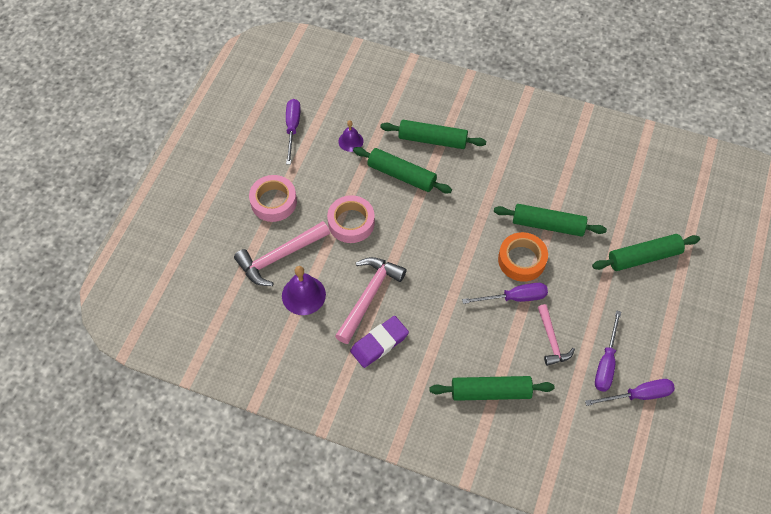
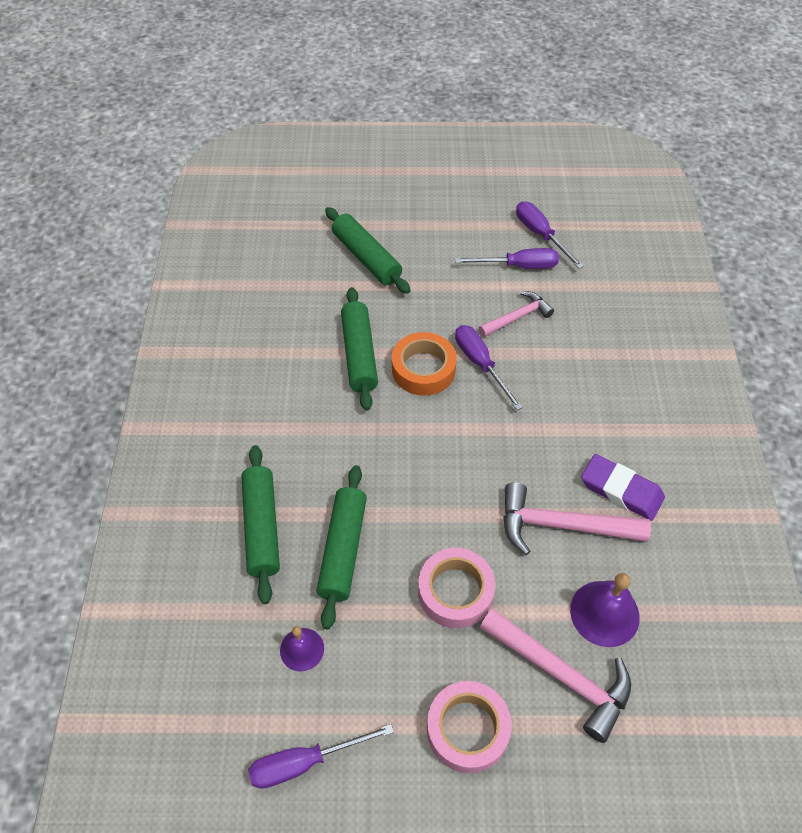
camera: 110 degrees left, 5 degrees down
(490, 392) = (614, 357): green rolling pin -> none

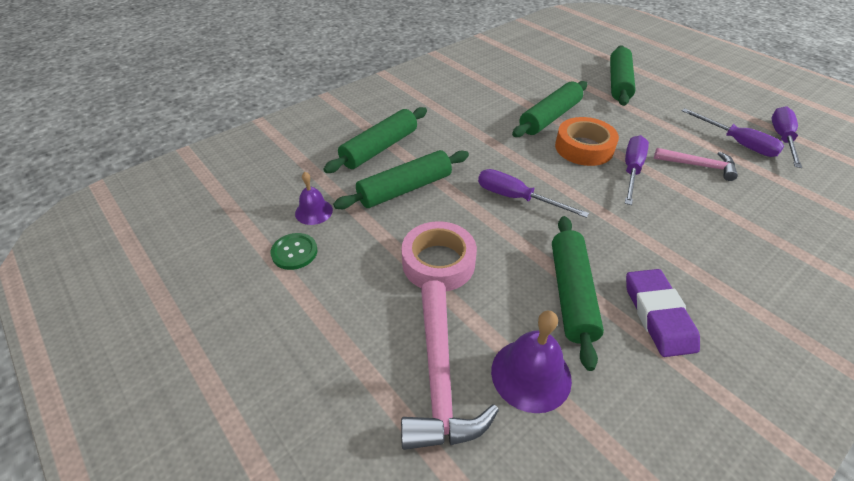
camera: 50 degrees right, 10 degrees down
(305, 762) = (232, 260): purple screwdriver -> purple screwdriver (517, 198)
(343, 700) = (294, 252): none -> green button
(467, 729) = (332, 338): pink tape -> none
(562, 525) = (572, 294): pink hammer -> green rolling pin

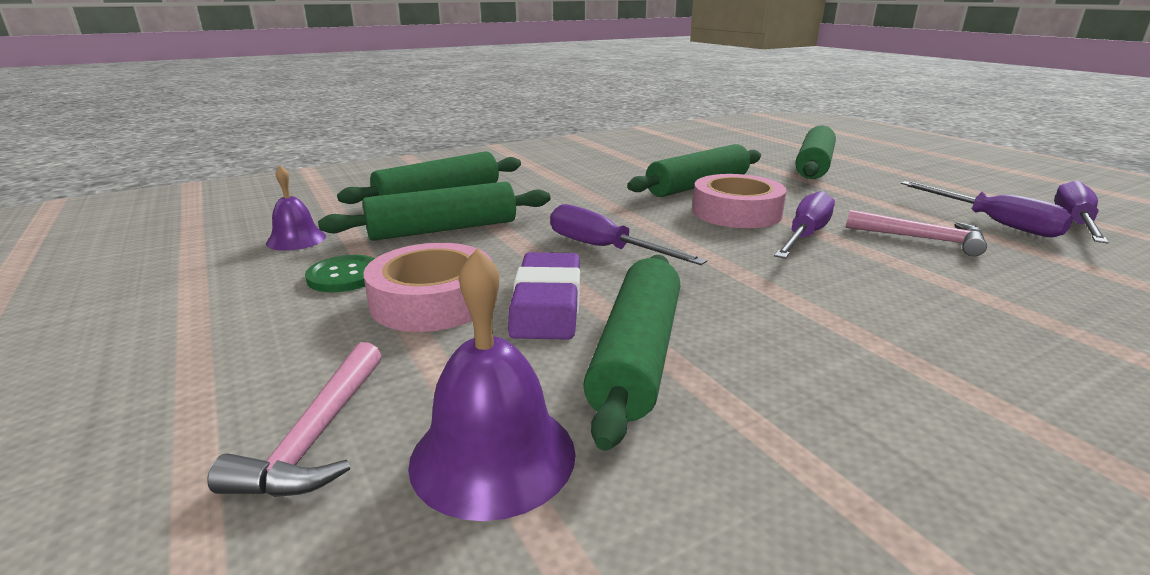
camera: 10 degrees right, 20 degrees down
(294, 252) = (228, 272): green button -> green button (344, 276)
(439, 376) = (316, 436): pink hammer -> pink hammer, size x0.63
(584, 148) = (736, 212): orange tape -> pink tape
(658, 315) = (796, 400): purple eraser -> purple eraser (547, 303)

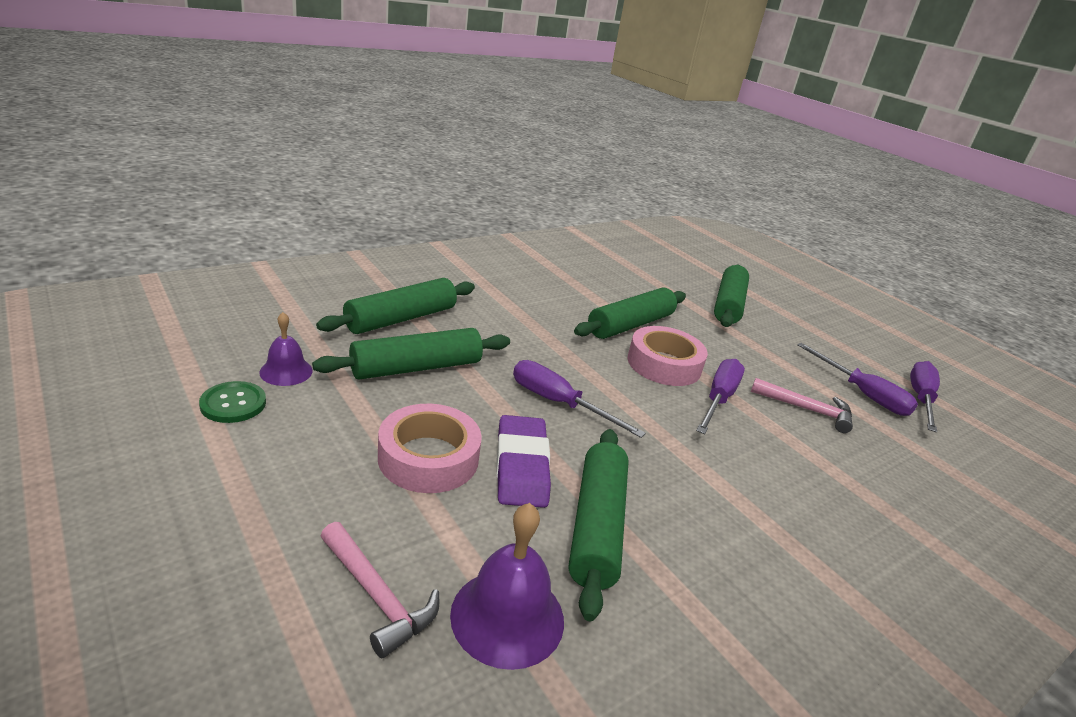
camera: 10 degrees left, 5 degrees up
(316, 436) = (377, 596): pink hammer -> pink hammer turned 45 degrees counterclockwise
(344, 276) = (345, 423): green button -> green button (233, 404)

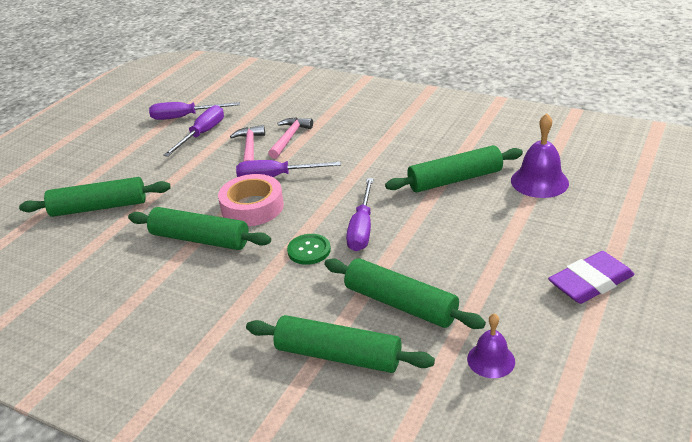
camera: 110 degrees left, 5 degrees up
(233, 404) = (554, 354): green button -> green button (309, 250)
(377, 596) = (581, 215): pink hammer -> pink hammer (289, 138)
(428, 458) = (482, 248): pink tape -> none
(521, 466) = (443, 216): purple eraser -> purple eraser (590, 282)

